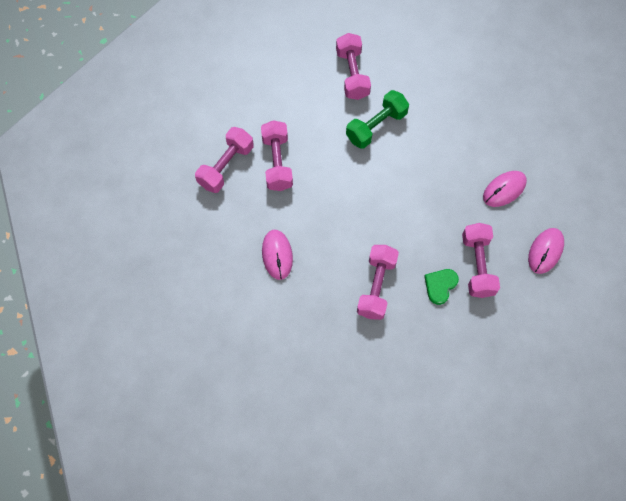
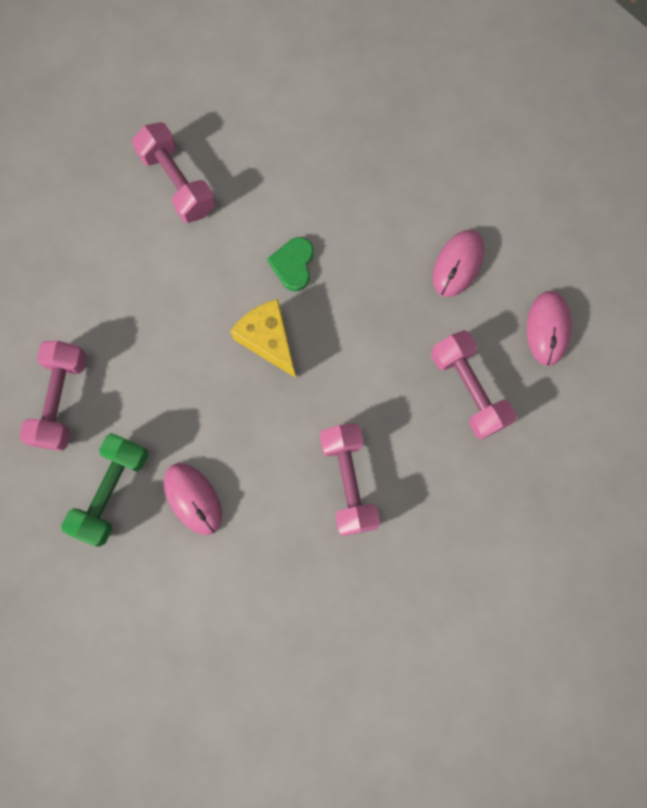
camera: 25 degrees left, 10 degrees up
(277, 162) = (131, 362): pink dumbbell -> none
(365, 184) = (268, 340): none -> yellow cheese
(376, 126) = (246, 247): green dumbbell -> green dumbbell (112, 491)
(440, 286) = (432, 441): green heart -> green heart (293, 264)

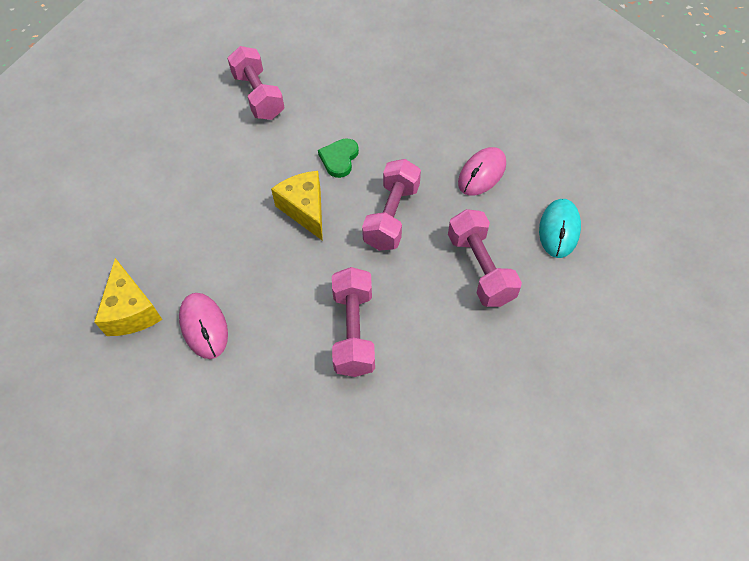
camera: 10 degrees right, 20 degrees down
(61, 400) = (113, 233): pink dumbbell -> pink dumbbell (392, 216)
(112, 491) = (132, 311): green dumbbell -> yellow cheese
(548, 328) = (559, 230): pink mouse -> turquoise mouse

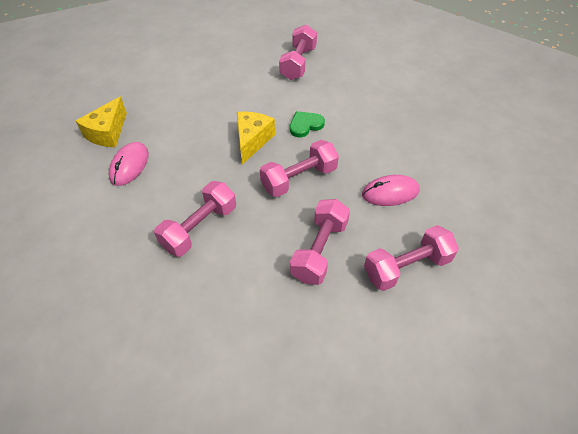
camera: 40 degrees right, 5 degrees down
(559, 230) = (406, 267): turquoise mouse -> pink dumbbell

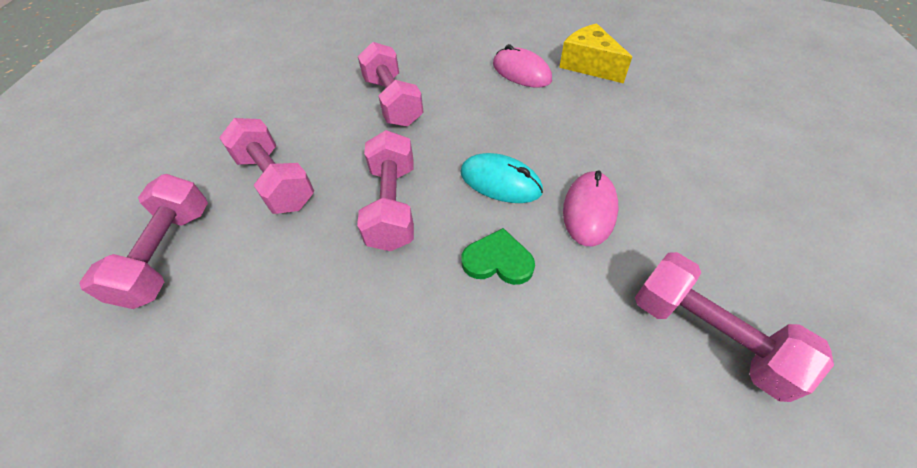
camera: 120 degrees right, 0 degrees up
(252, 141) = (500, 182): yellow cheese -> turquoise mouse
(305, 125) = (498, 260): green heart -> green heart turned 75 degrees counterclockwise
(390, 193) = (276, 306): pink mouse -> pink mouse (589, 210)

